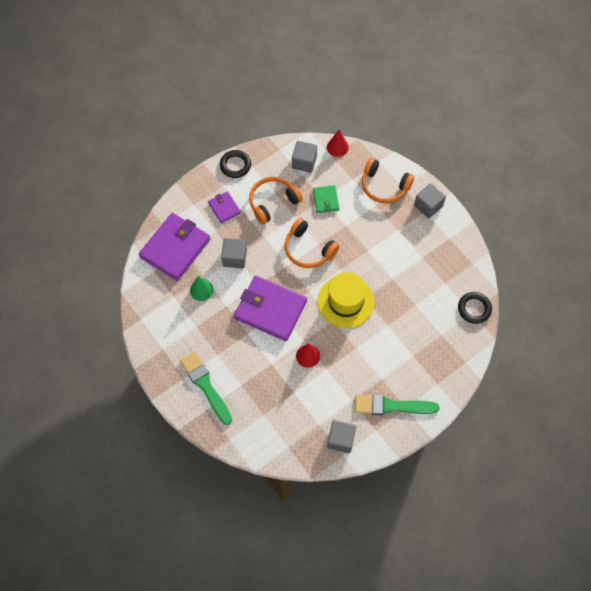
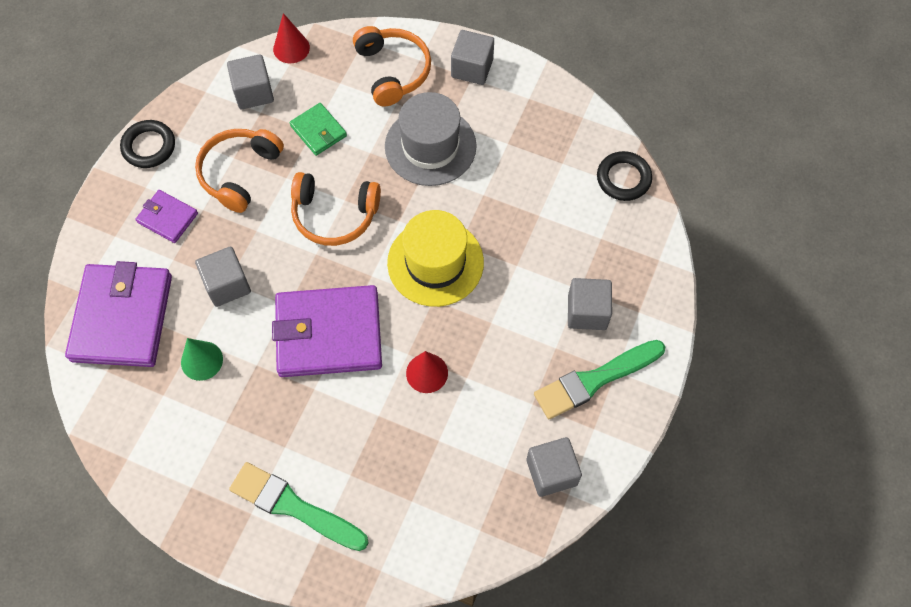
camera: 30 degrees left, 0 degrees up
(380, 238) = (430, 146): none -> grey hat
(384, 186) = (393, 71): orange headphones -> orange headphones turned 105 degrees counterclockwise
(409, 369) = (587, 312): none -> grey cube

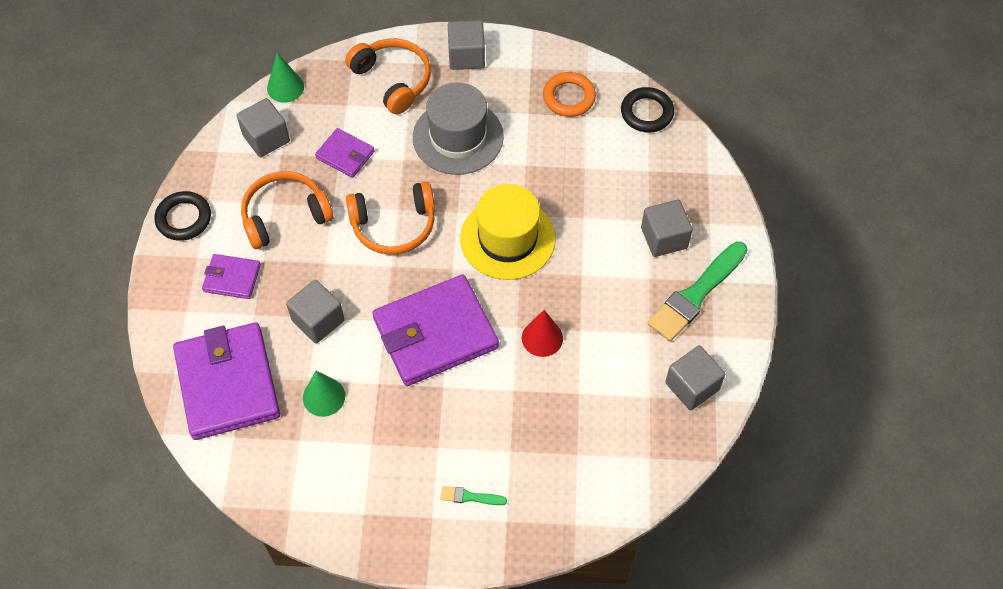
camera: 20 degrees left, 5 degrees down
(239, 173) = (285, 215): orange headphones -> orange headphones turned 60 degrees clockwise
(291, 48) = (285, 87): red cone -> green cone
(293, 506) = (470, 497): green brush -> green brush, size x0.44
(318, 131) = (345, 155): green wallet -> purple wallet
(553, 139) = (569, 97): none -> orange ring

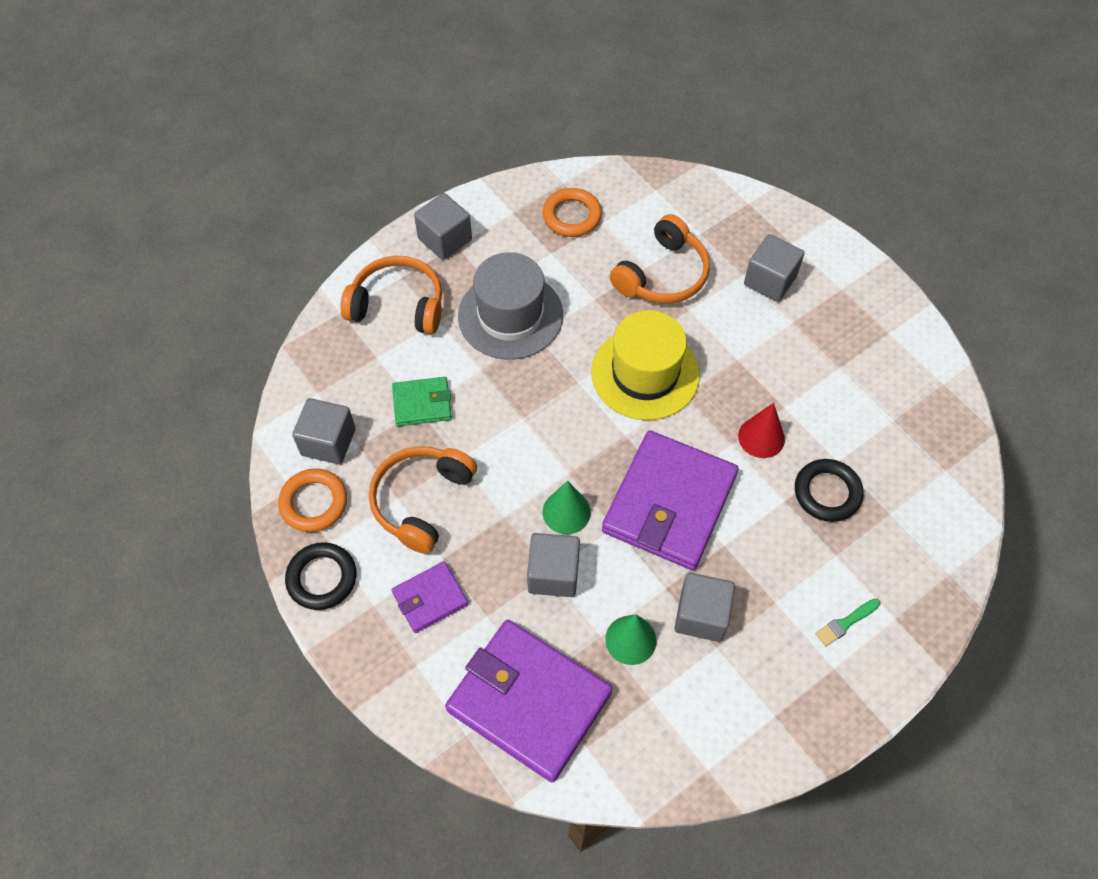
camera: 40 degrees left, 0 degrees up
(222, 169) = (314, 503): none -> orange ring
(285, 87) = (298, 381): green cone -> green cone (566, 512)
(345, 155) = (422, 403): purple wallet -> green wallet
(394, 225) = (534, 435): orange headphones -> orange headphones (662, 275)
(646, 113) = (649, 186): black ring -> black ring (827, 493)
(692, 386) = (915, 386): grey cube -> grey cube (701, 615)
(696, 294) = (841, 309): green brush -> none

